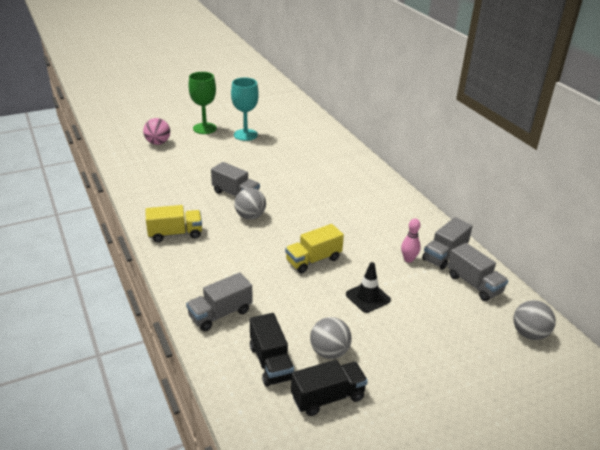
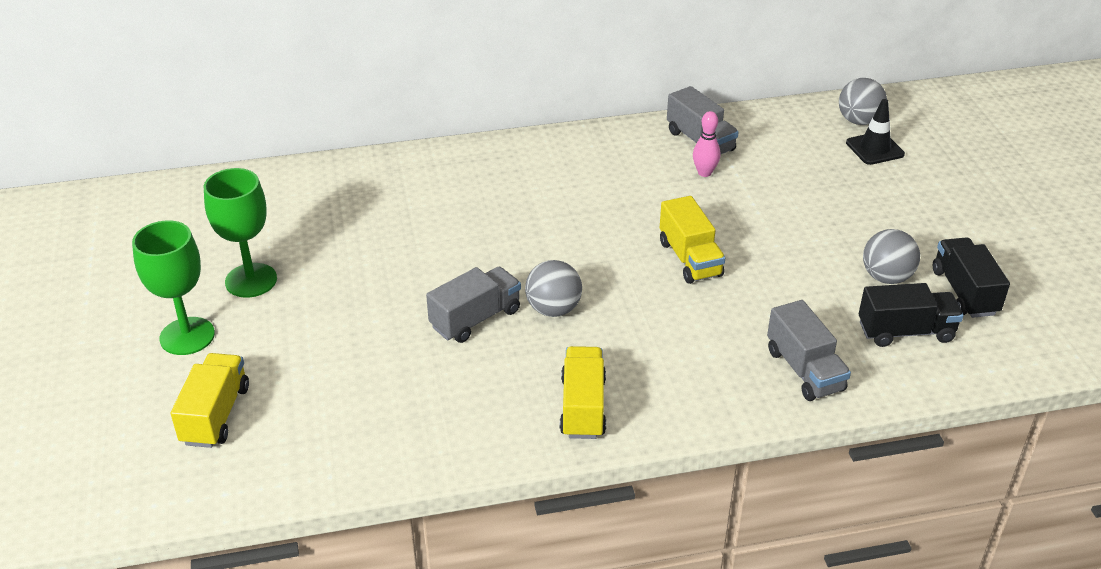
camera: 75 degrees left, 5 degrees up
(158, 143) = (215, 415): pink ball -> yellow truck
(245, 135) = (251, 280): turquoise goblet -> green goblet
(368, 297) = (781, 224): black traffic cone -> black traffic cone (874, 149)
(474, 284) = (765, 134): grey truck -> none

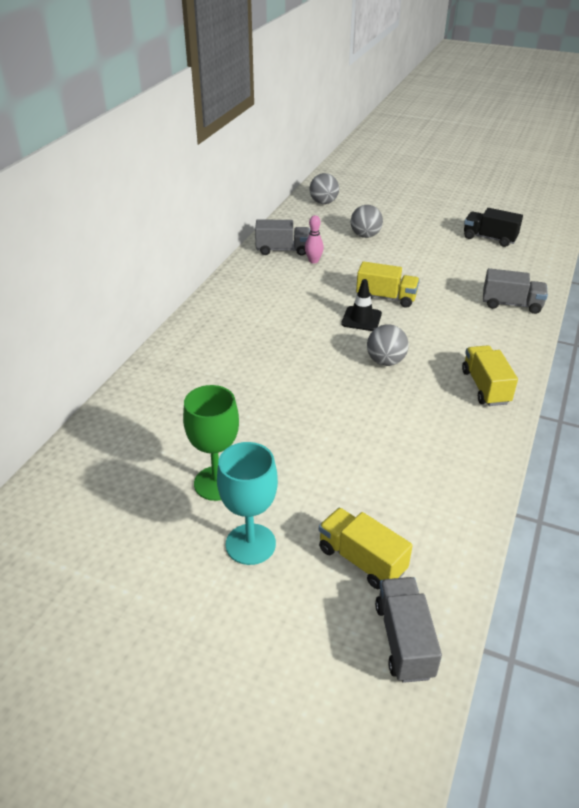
camera: 55 degrees left, 0 degrees up
(187, 336) = (250, 544): green goblet -> turquoise goblet
(475, 319) = (366, 394): grey truck -> grey truck (404, 640)
(583, 407) = (485, 387): yellow truck -> yellow truck turned 45 degrees clockwise
(874, 149) = (352, 209): black traffic cone -> black traffic cone (361, 319)
(886, 277) = (459, 251): grey ball -> grey ball (365, 235)
(905, 332) = (505, 265): black truck -> none

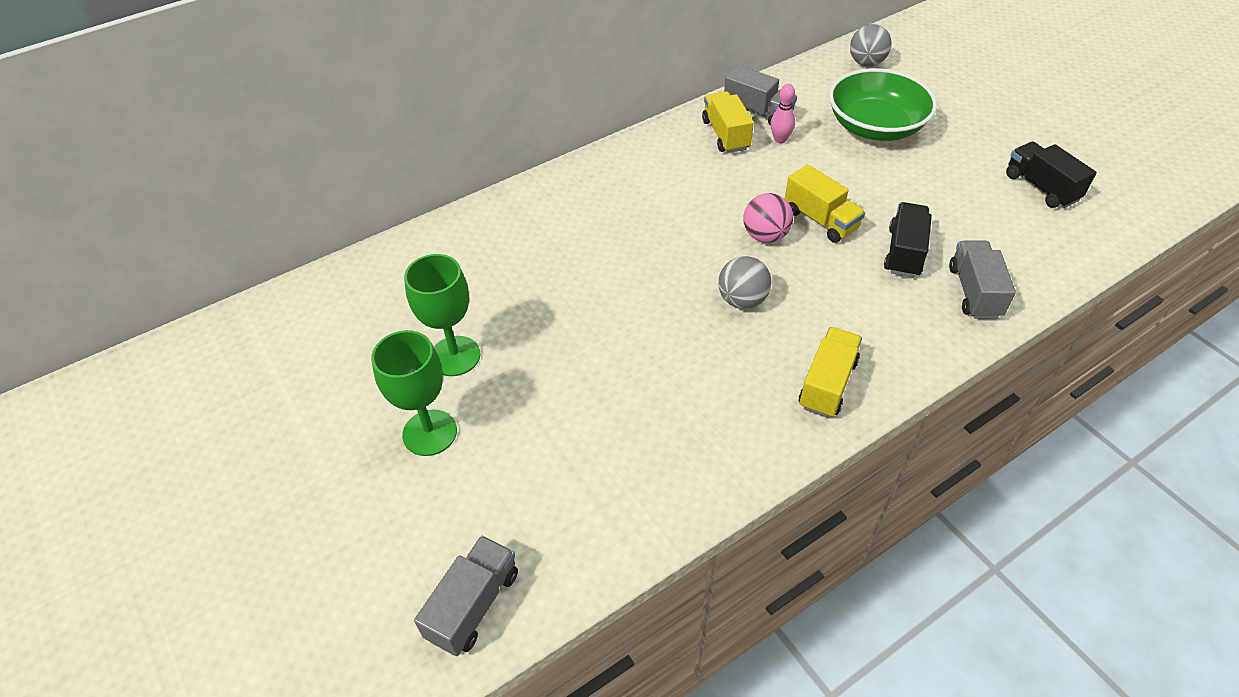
camera: 35 degrees right, 10 degrees up
(250, 544) = (430, 433): turquoise goblet -> green goblet
(361, 319) = (765, 236): black traffic cone -> pink ball
(361, 560) = (510, 505): yellow truck -> yellow truck (725, 135)
(365, 235) = (875, 127): grey ball -> green bowl
(452, 298) = (904, 252): none -> black truck
(511, 304) = (974, 292): grey truck -> grey truck turned 135 degrees counterclockwise

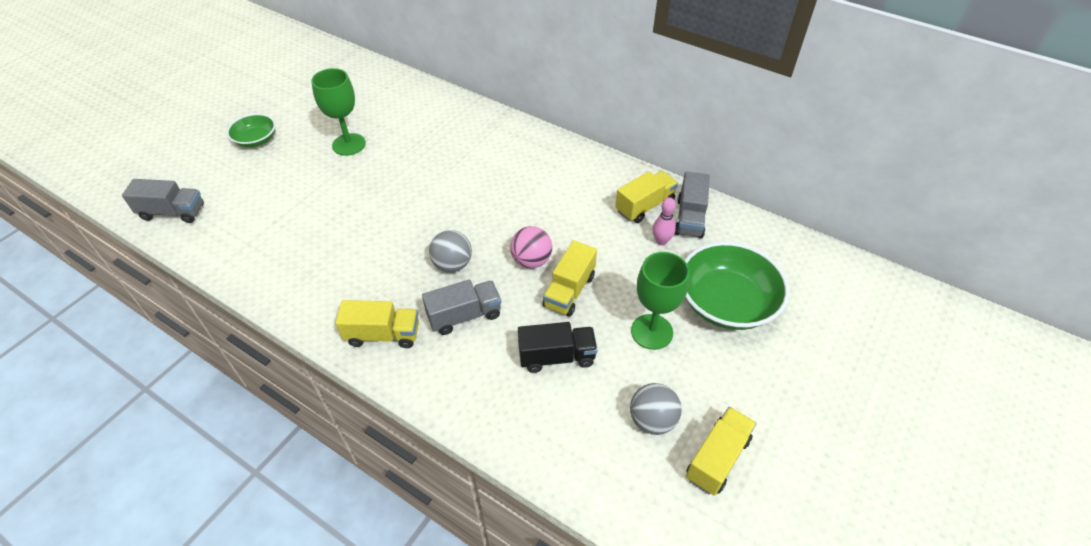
camera: 65 degrees right, 0 degrees up
(362, 468) = (256, 140): none -> green bowl
(430, 433) = (287, 155): green goblet -> green goblet (651, 332)
(866, 63) = (827, 276): grey ball -> grey ball (652, 420)
(974, 292) = (528, 418): grey truck -> grey truck (464, 316)
(1041, 187) = (717, 458): black truck -> yellow truck

